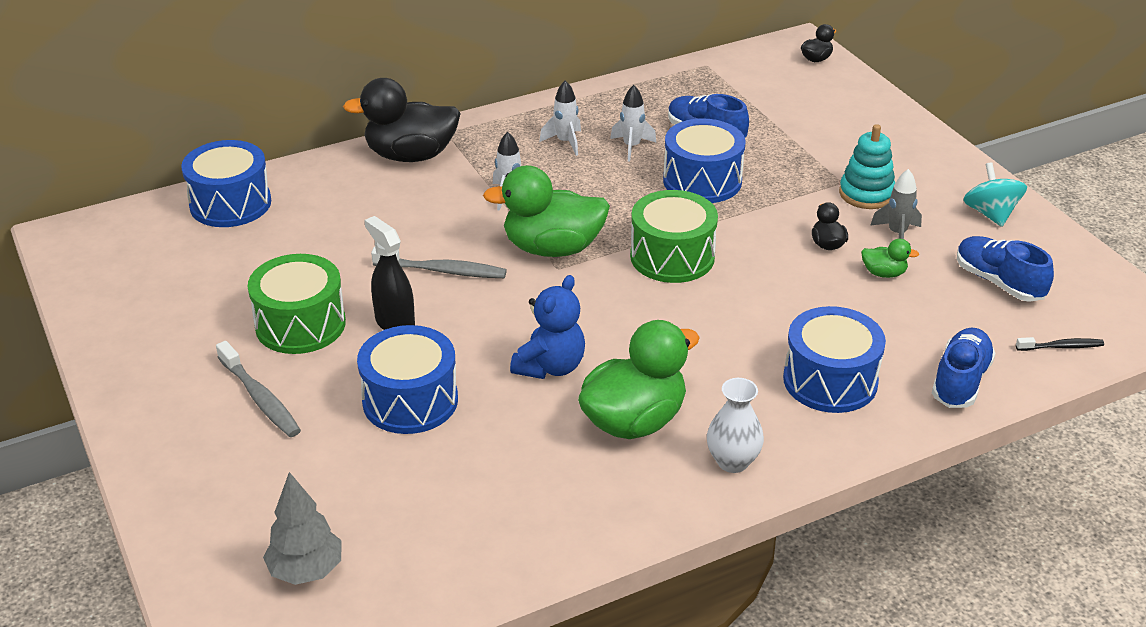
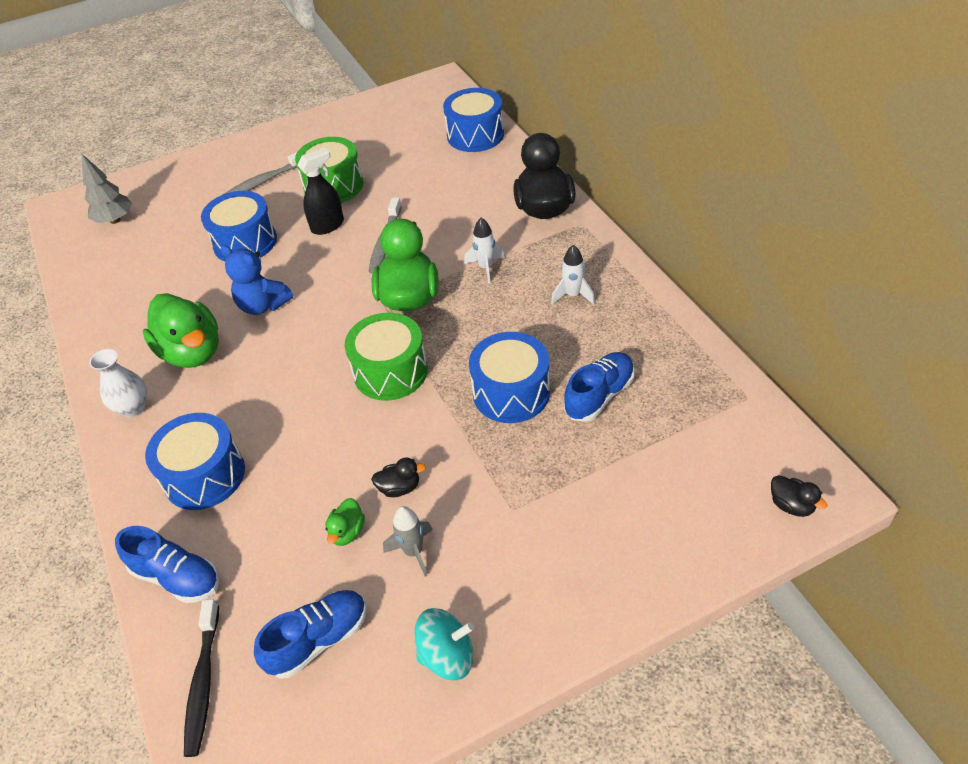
camera: 95 degrees right, 10 degrees up
(631, 147) = (568, 340): white rocket -> none
(866, 194) = (489, 530): turquoise stacking toy -> none
(1061, 347) = (203, 683): black toothbrush -> black toothbrush, size x1.64

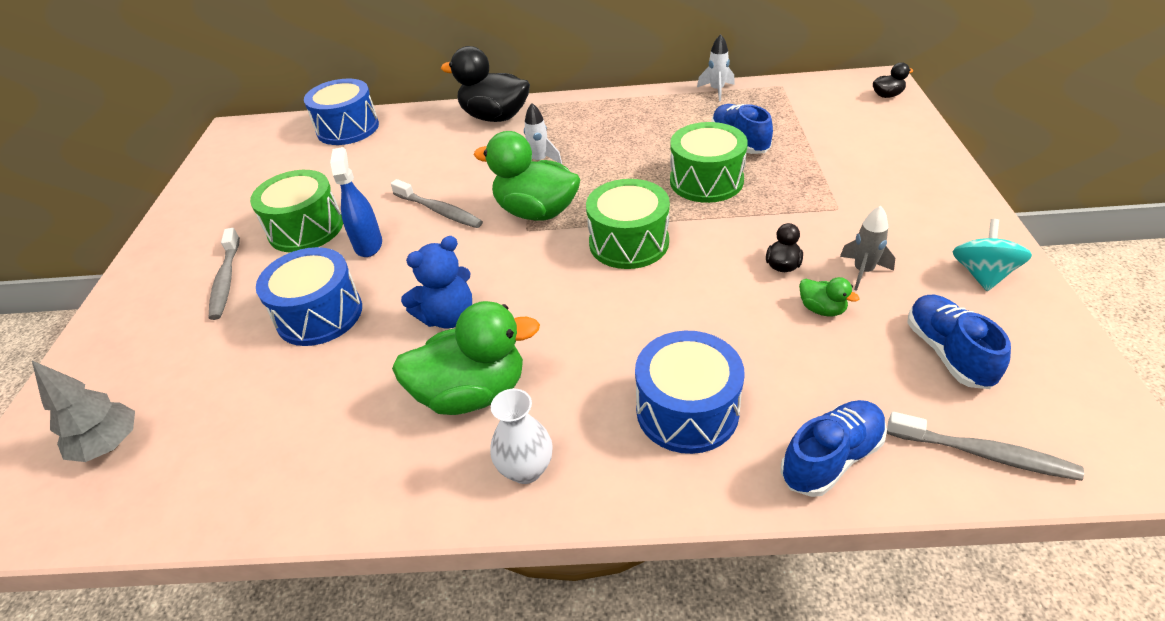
camera: 65 degrees left, 5 degrees down
(203, 683) = (985, 454): black toothbrush -> grey toothbrush
(328, 226) = (368, 244): black spray bottle -> blue spray bottle
(511, 392) = (706, 181): blue drum -> green drum
(573, 295) = (617, 127): white rocket -> white rocket (717, 90)

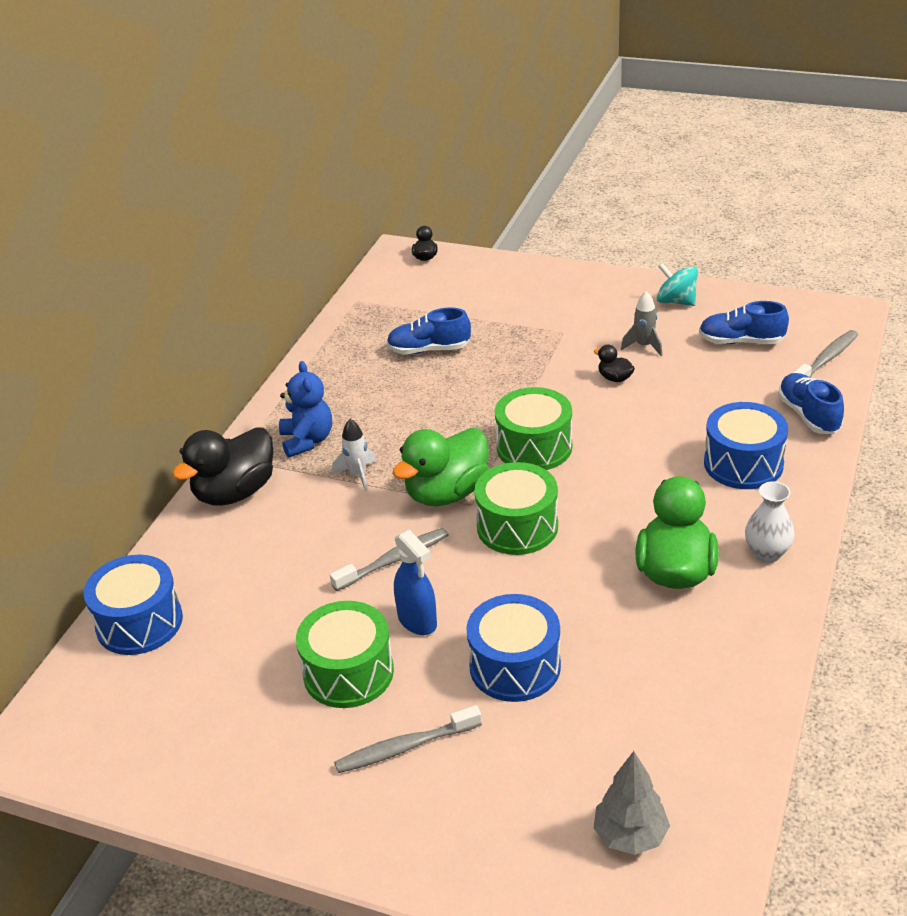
camera: 70 degrees left, 5 degrees down
(226, 280) = (404, 747): grey toothbrush -> grey toothbrush turned 150 degrees clockwise
(368, 244) = (417, 621): blue spray bottle -> blue spray bottle turned 135 degrees counterclockwise
(448, 317) = (570, 574): blue teddy bear -> blue teddy bear (307, 440)
(706, 181) = (475, 383): green drum -> green drum (517, 526)
(717, 90) = (329, 337): white rocket -> none
(822, 309) = (673, 376): green duck -> none

